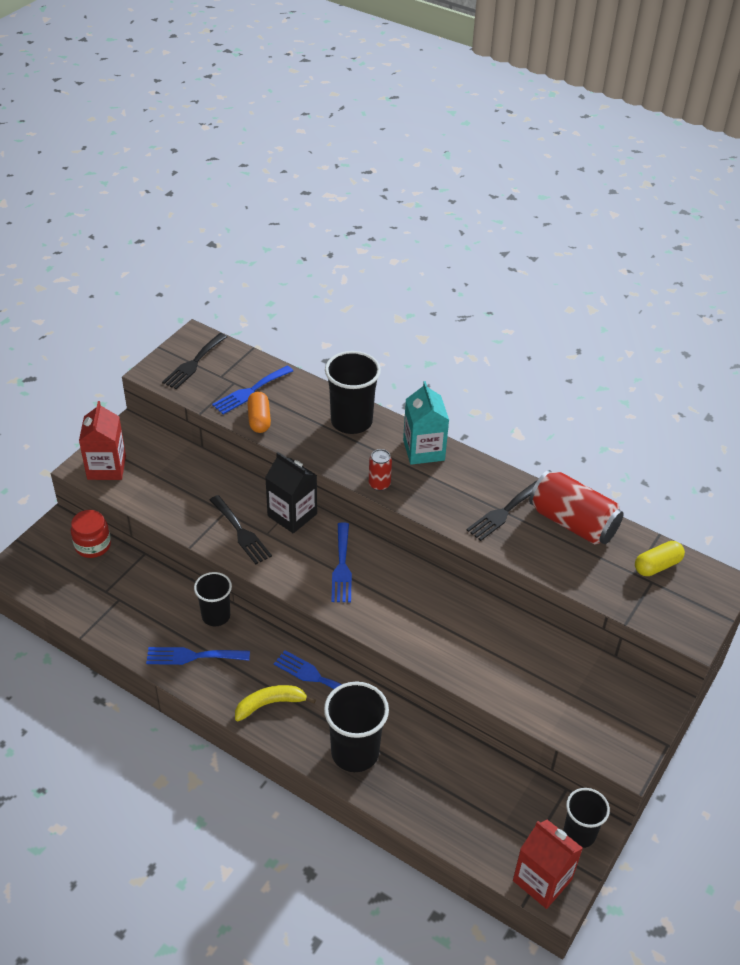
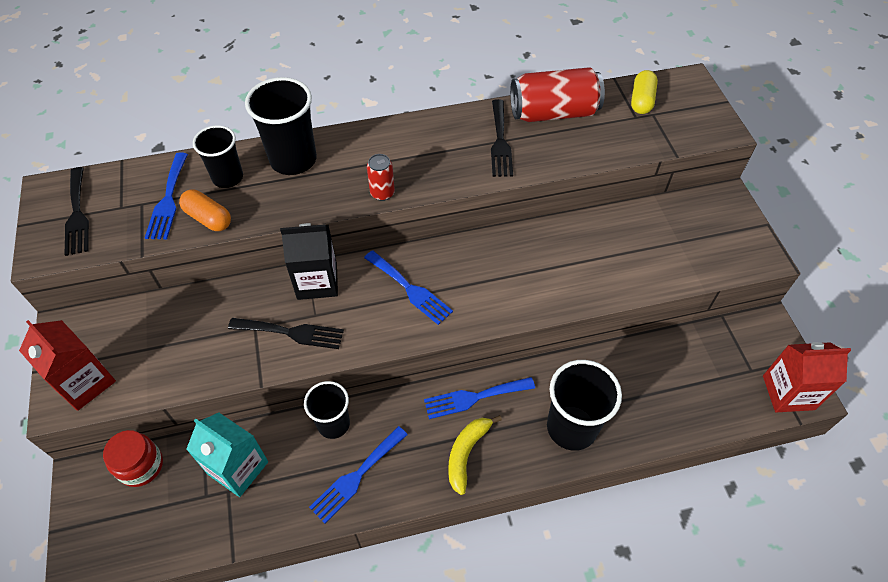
camera: 45 degrees left, 10 degrees up
(423, 450) = (381, 140): turquoise carton -> turquoise carton (238, 468)
(579, 833) = (766, 338): black cup -> black cup (228, 177)

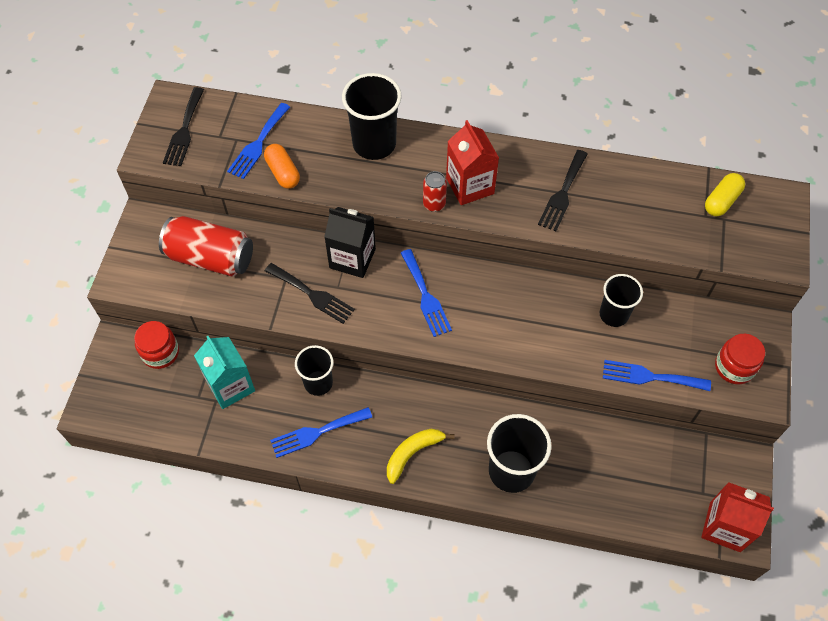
camera: 25 degrees right, 5 degrees up
(85, 382) = (142, 271): red carton -> red carton (470, 186)
(228, 177) = (313, 141): black cup -> black cup (613, 314)
(474, 397) = (442, 410): blue fork -> blue fork (650, 376)
(553, 113) = (628, 182): red can -> red can (210, 258)
(724, 242) = (734, 367): none -> red jar

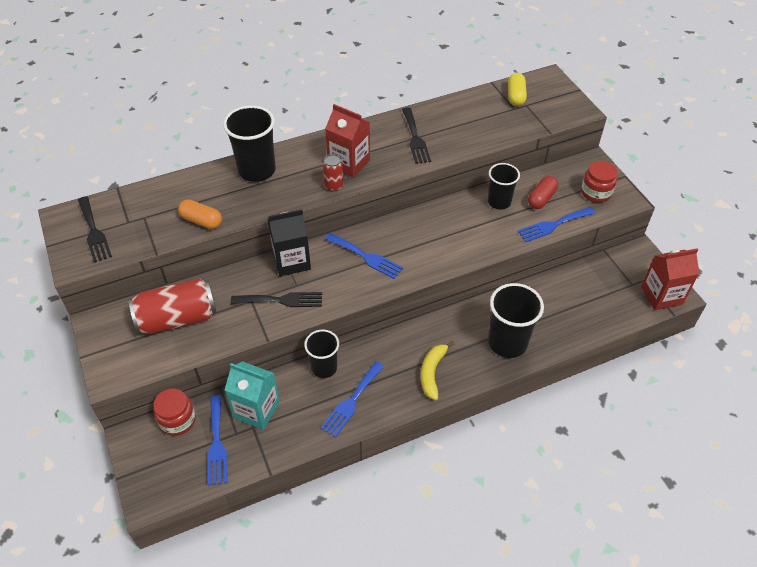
camera: 35 degrees left, 10 degrees down
(258, 144) = (165, 212): blue fork -> blue fork (216, 444)
(664, 338) = (541, 199): none -> red capsule

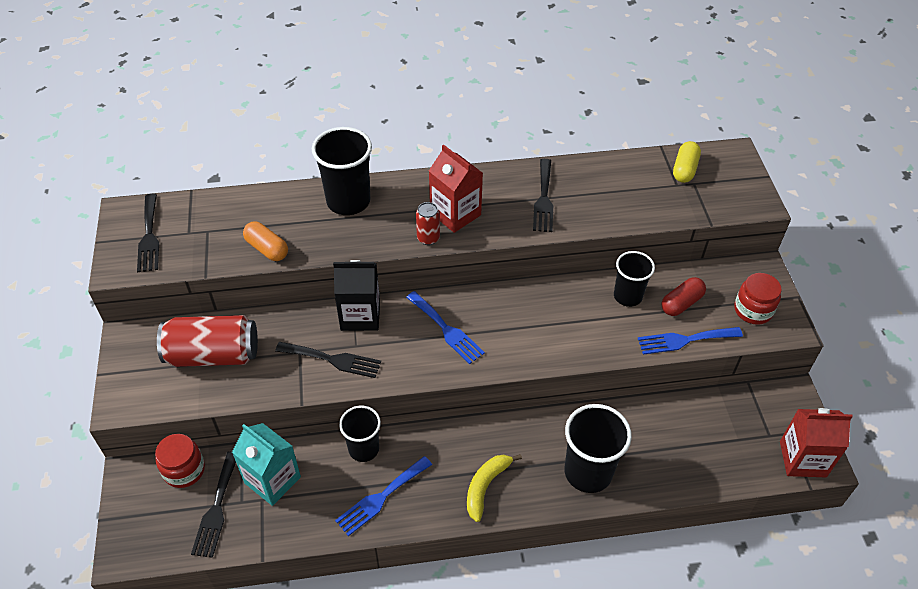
camera: 15 degrees right, 0 degrees up
(216, 444) = (216, 508): blue fork -> black fork

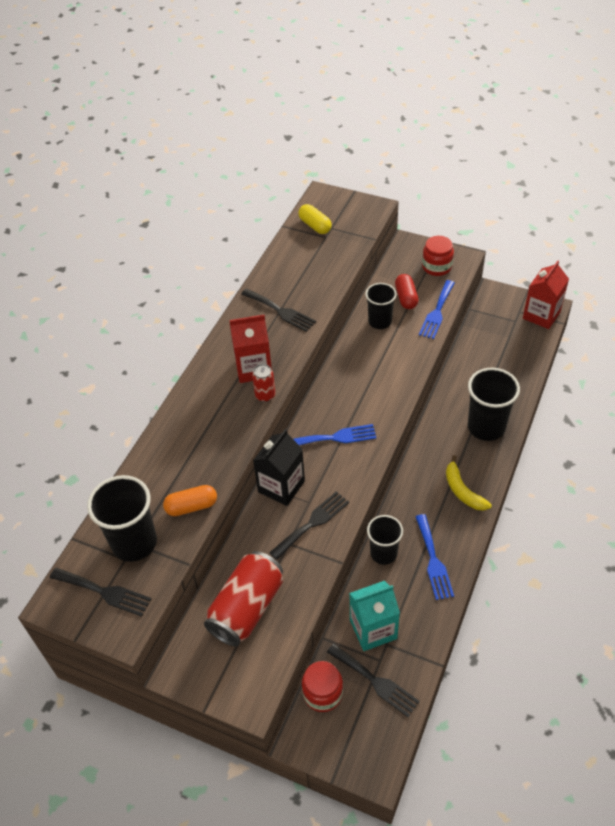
camera: 55 degrees left, 0 degrees up
(348, 201) = (183, 429): black cup -> black cup (134, 542)

